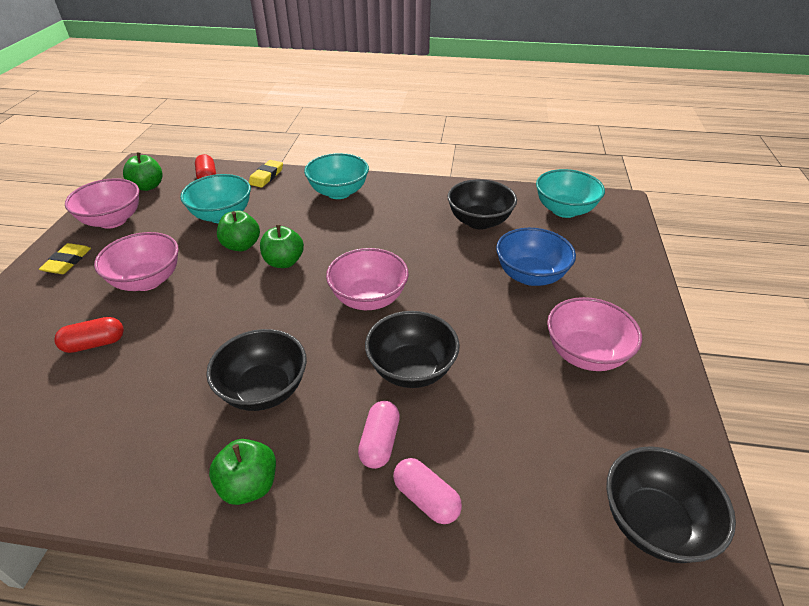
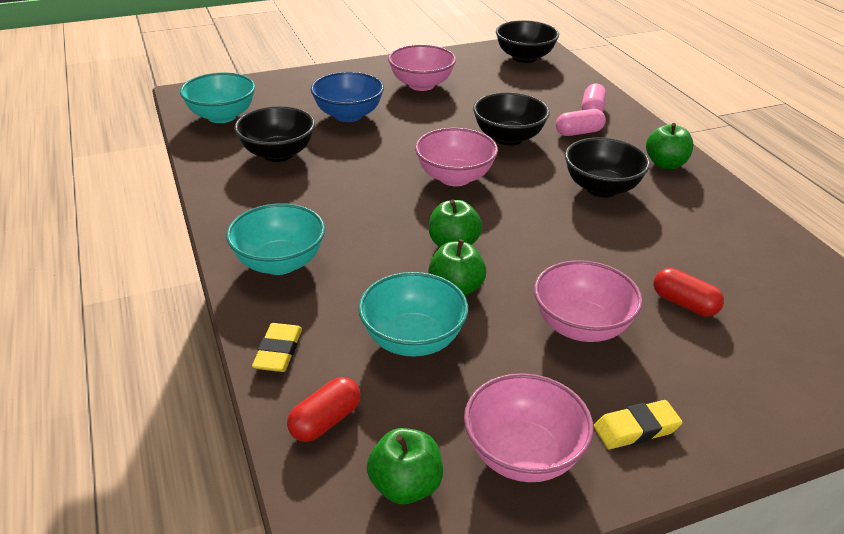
camera: 120 degrees left, 5 degrees down
(266, 176) = (278, 351): yellow eraser -> yellow eraser turned 75 degrees counterclockwise

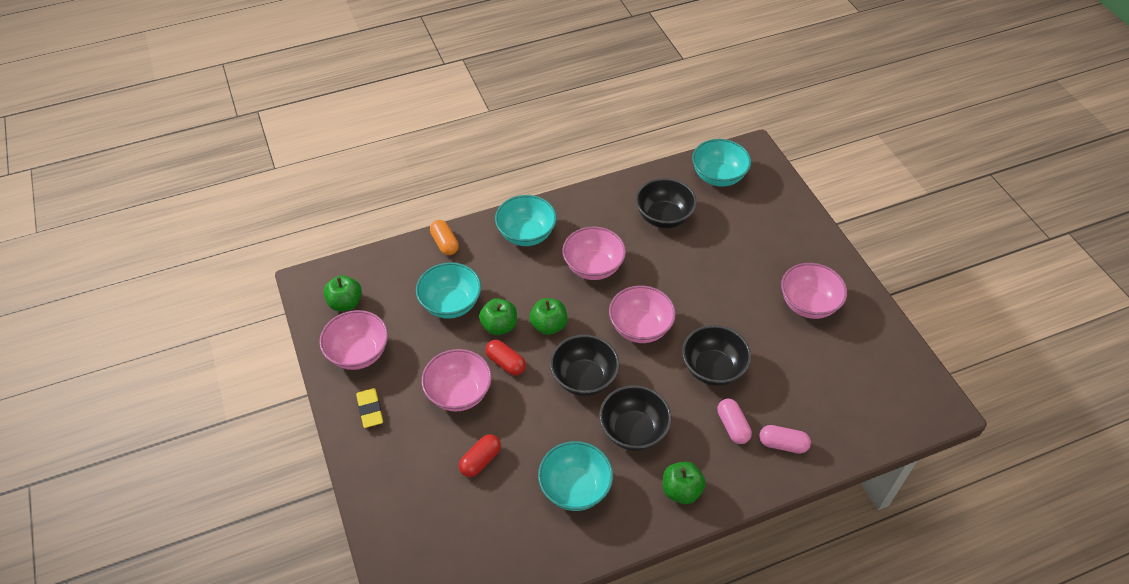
camera: 90 degrees right, 15 degrees up
(278, 351) = (445, 243): yellow eraser -> orange capsule
(325, 421) = (391, 268): red capsule -> red capsule (506, 363)
(348, 115) = (735, 254): blue bowl -> none
(353, 207) = (593, 267): none -> pink bowl
(524, 57) = (900, 395): black bowl -> black bowl (584, 378)
(692, 229) = (575, 488): none -> turquoise bowl

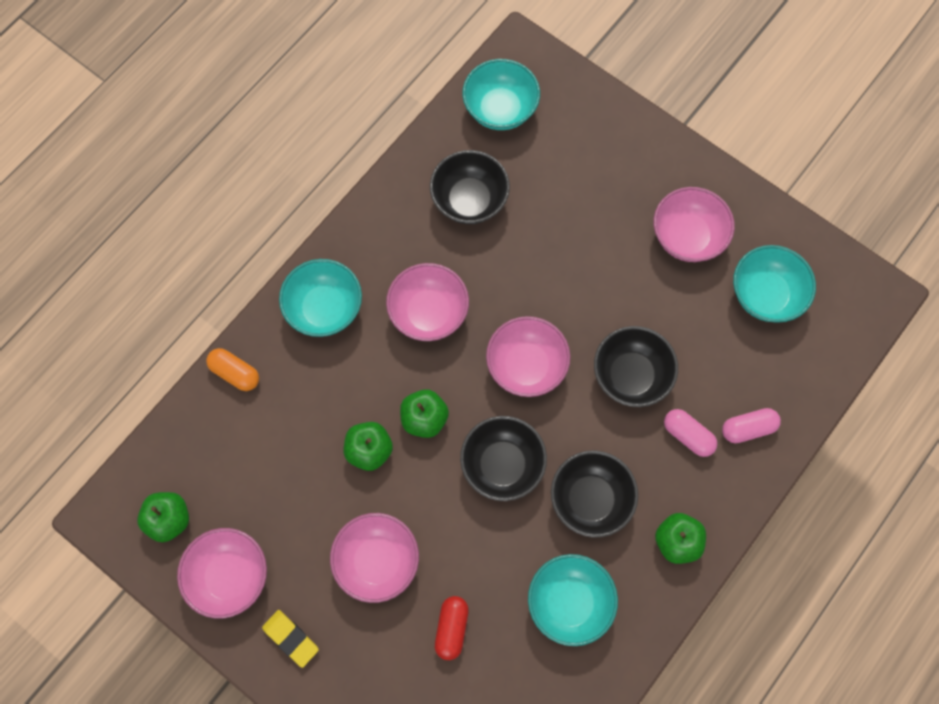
camera: 30 degrees left, 20 degrees up
(451, 304) = (295, 452): turquoise bowl -> turquoise bowl (765, 295)
(506, 363) = (405, 493): red capsule -> none

